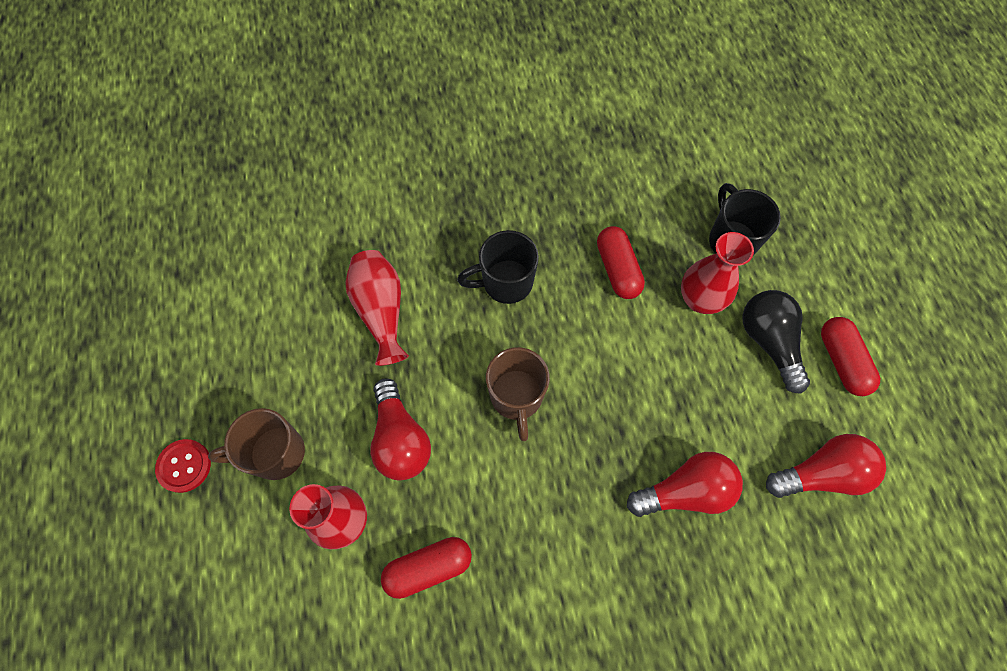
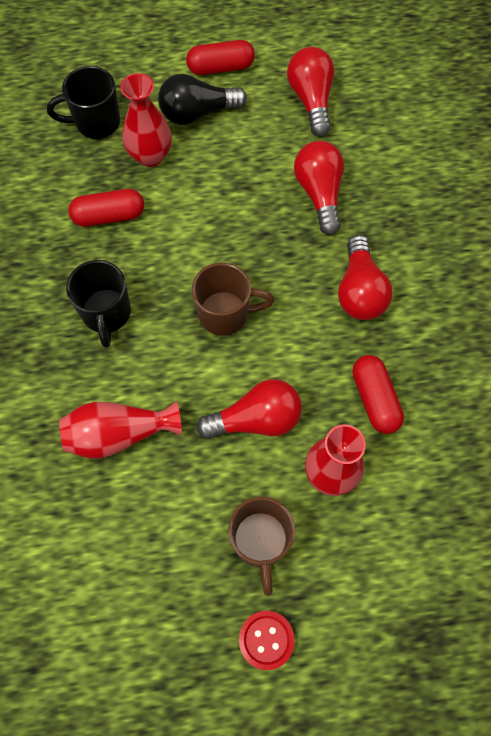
camera: 85 degrees left, 0 degrees up
(561, 545) = (359, 291): none -> red light bulb

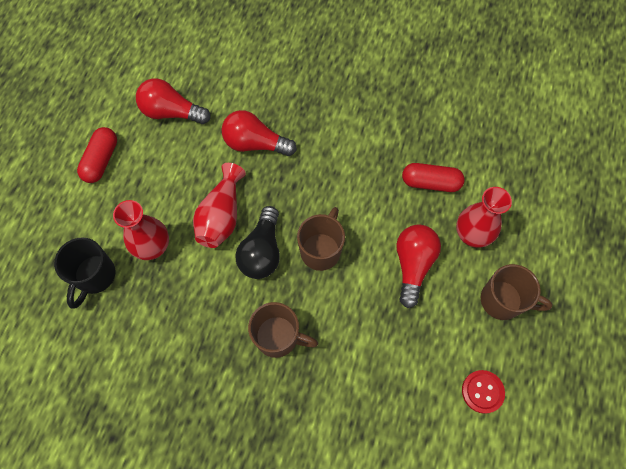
camera: 65 degrees left, 0 degrees up
(106, 314) = (278, 337): black mug -> brown mug
(109, 216) = (191, 301): red capsule -> none
(118, 434) = (383, 367): red vase -> red vase (221, 216)
(197, 113) = (134, 195): black light bulb -> black light bulb (262, 251)
(266, 640) = (570, 326): red button -> red button (482, 391)
(359, 291) = (346, 154): red light bulb -> none

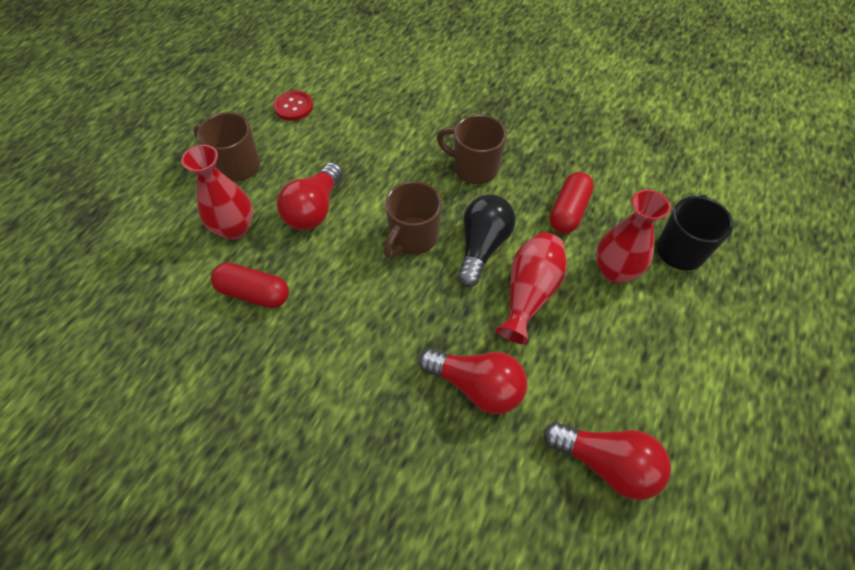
camera: 170 degrees left, 10 degrees down
(101, 160) = (705, 397): red capsule -> red capsule (568, 211)

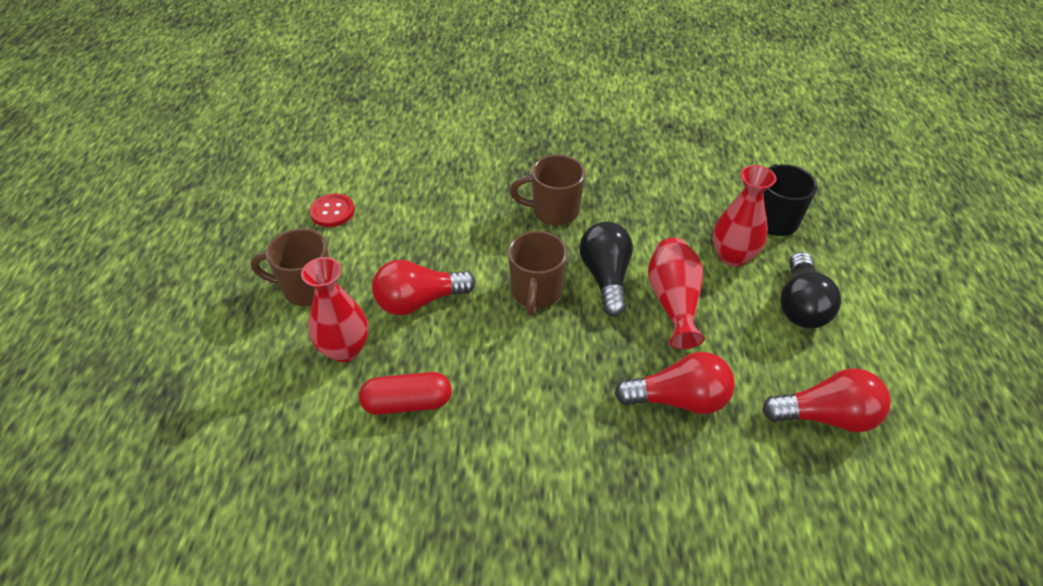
camera: 25 degrees left, 10 degrees down
(314, 209) = (419, 301): red light bulb -> red light bulb turned 75 degrees clockwise
(568, 211) = (662, 220): red capsule -> none
(652, 345) = (800, 305): none -> black light bulb

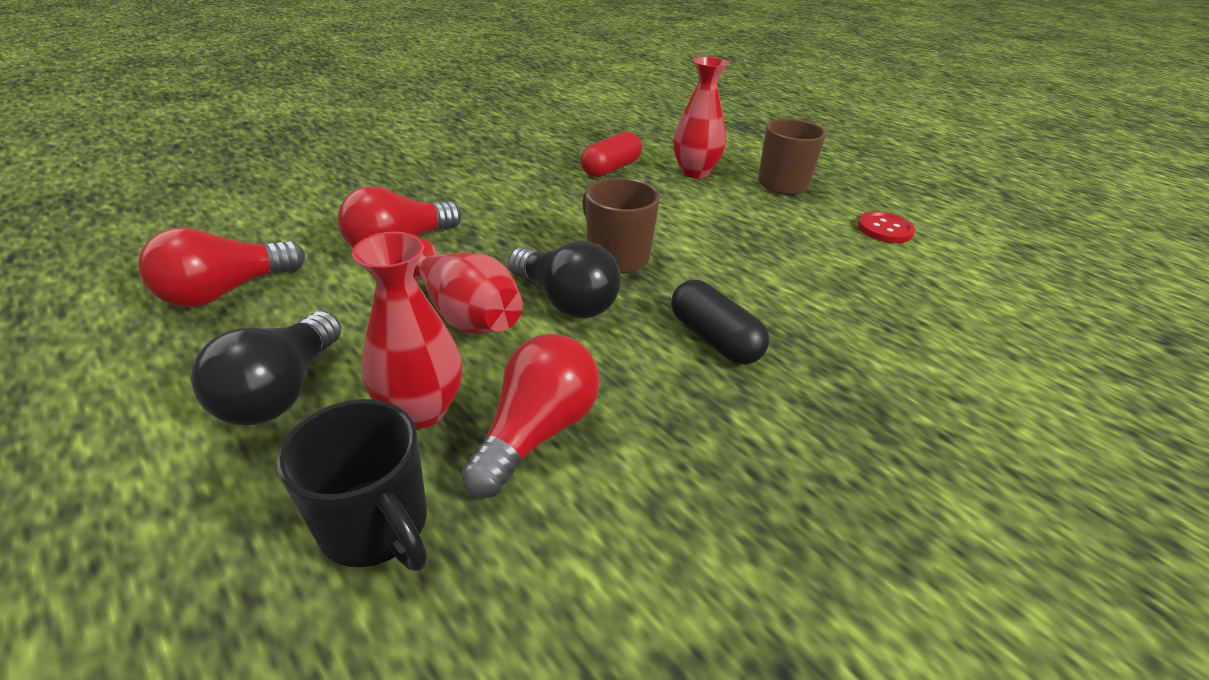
camera: 135 degrees right, 10 degrees down
(419, 301) = (698, 211): red light bulb -> red light bulb (537, 432)
(554, 211) = (714, 339): brown mug -> black capsule
(800, 305) = (281, 391): black light bulb -> black light bulb turned 135 degrees counterclockwise

